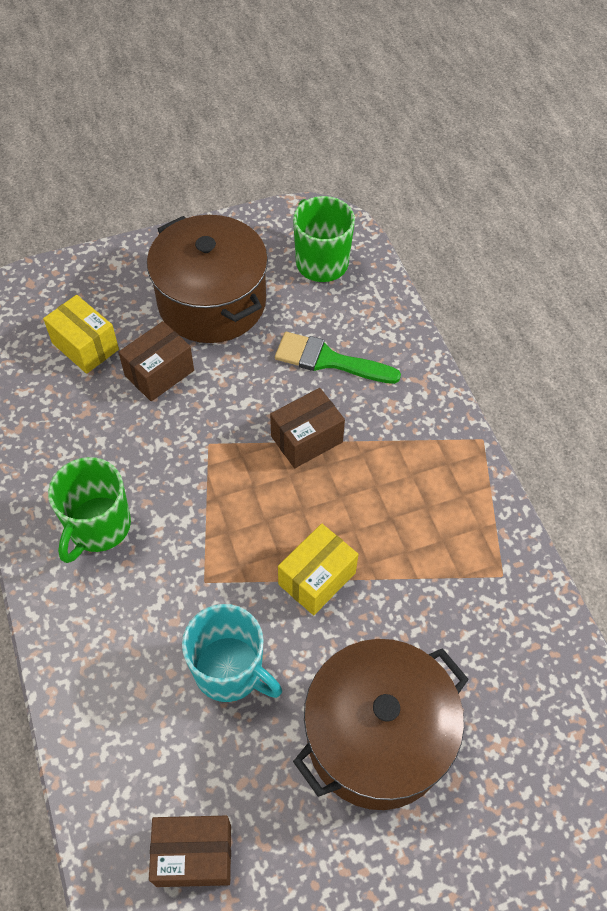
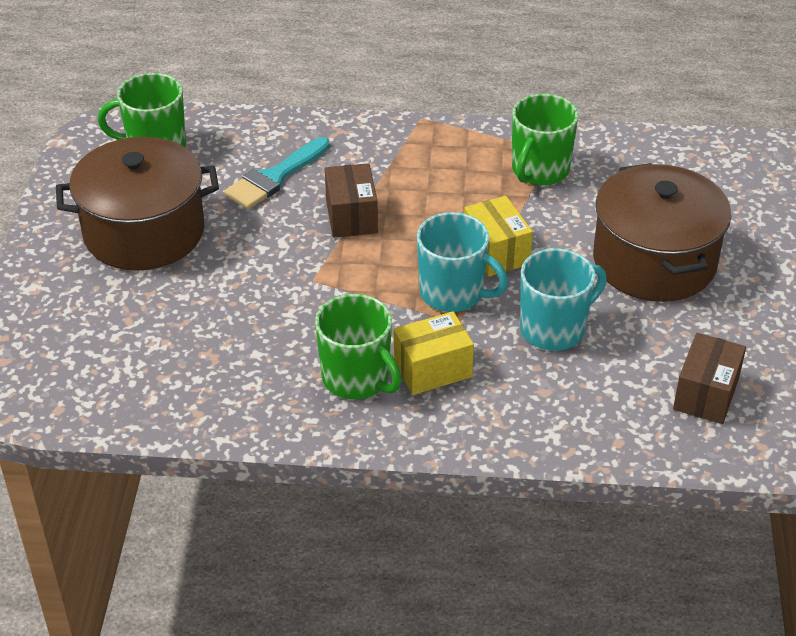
camera: 65 degrees left, 15 degrees down
(85, 346) = (128, 337): yellow box -> yellow box (432, 369)
(159, 373) = (205, 291): brown box -> none
(241, 562) = (453, 293): none -> turquoise mug
(329, 360) = (275, 177): green brush -> turquoise brush
(463, 574) = (539, 170): none -> green mug

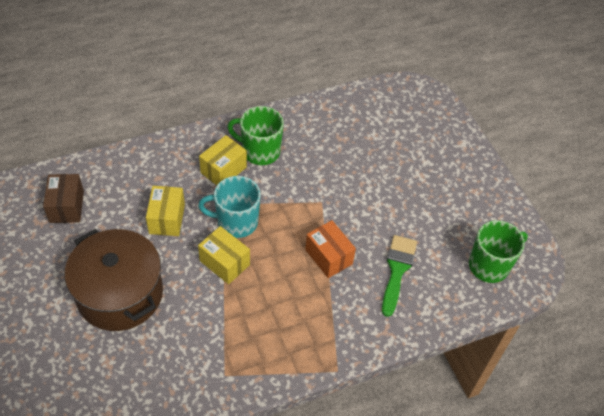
camera: 150 degrees right, 10 degrees up
(144, 232) = (438, 199): brown pot -> none
(275, 177) = (397, 270): turquoise brush -> green brush
(351, 216) = (328, 257): brown box -> orange box
(539, 170) = (226, 349): green mug -> none
(554, 329) = (167, 219): turquoise mug -> yellow box

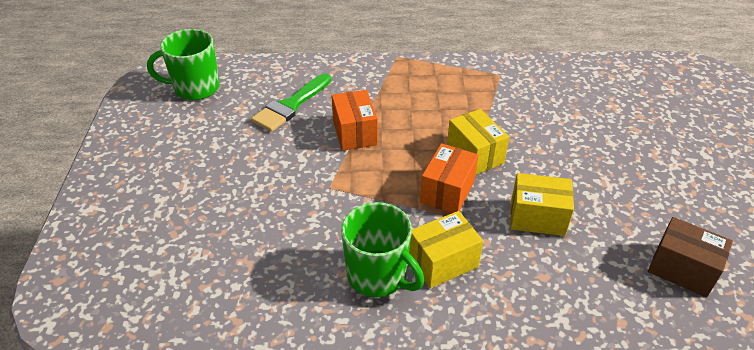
camera: 155 degrees left, 10 degrees down
(66, 206) = (682, 269): brown box -> brown box turned 75 degrees counterclockwise
(120, 294) = (601, 155): brown pot -> none
(167, 219) = (537, 217): yellow box -> yellow box turned 75 degrees clockwise
(236, 222) = (447, 191): turquoise mug -> orange box

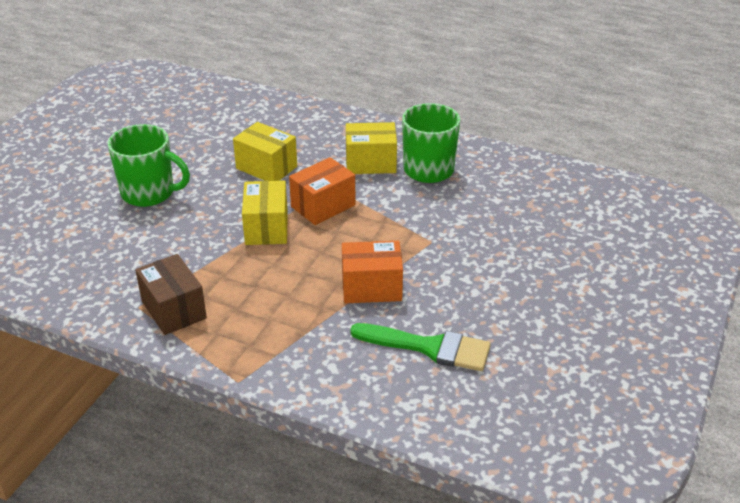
camera: 155 degrees left, 5 degrees down
(195, 88) = (552, 420): green mug -> green mug (149, 193)
(291, 105) = (428, 347): green brush -> green brush turned 45 degrees clockwise
(355, 133) = (371, 287): orange box -> orange box turned 75 degrees clockwise
(682, 269) = (202, 114): brown box -> brown box (173, 310)

